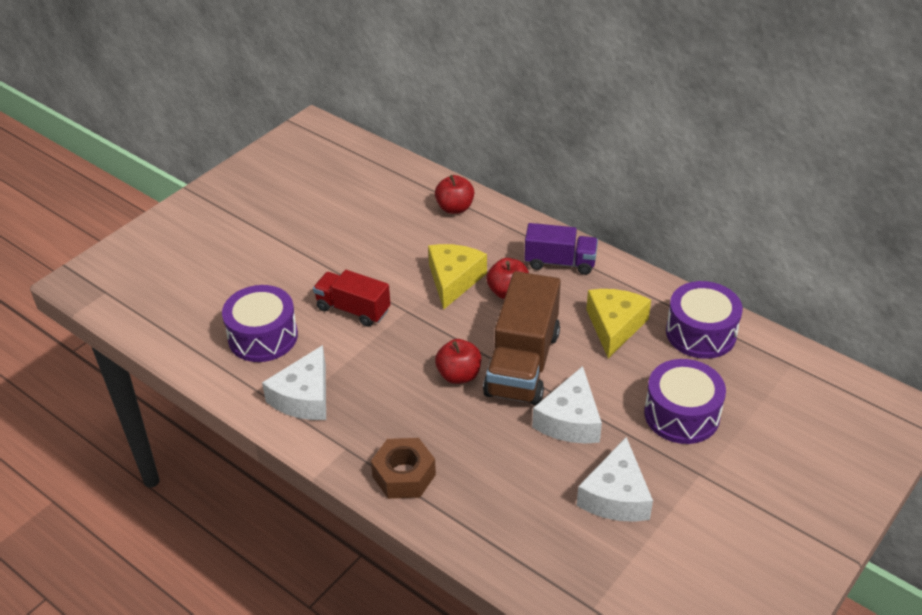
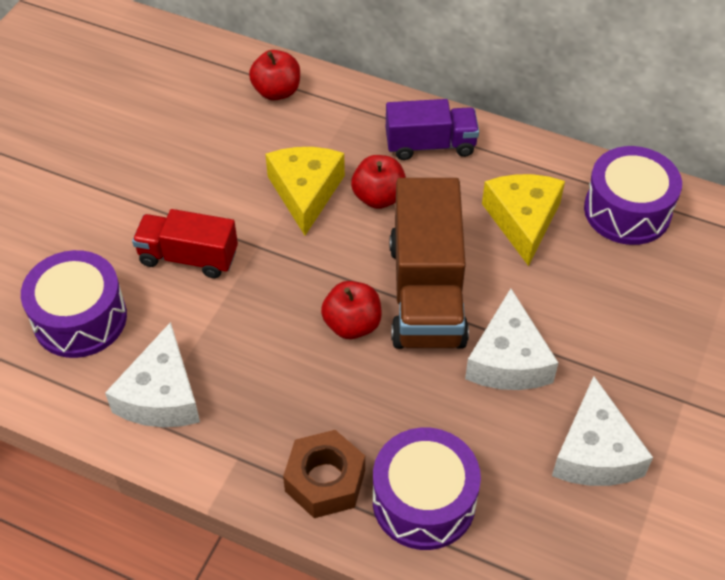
camera: 15 degrees left, 10 degrees up
(681, 414) = (638, 325): purple drum -> purple drum (424, 501)

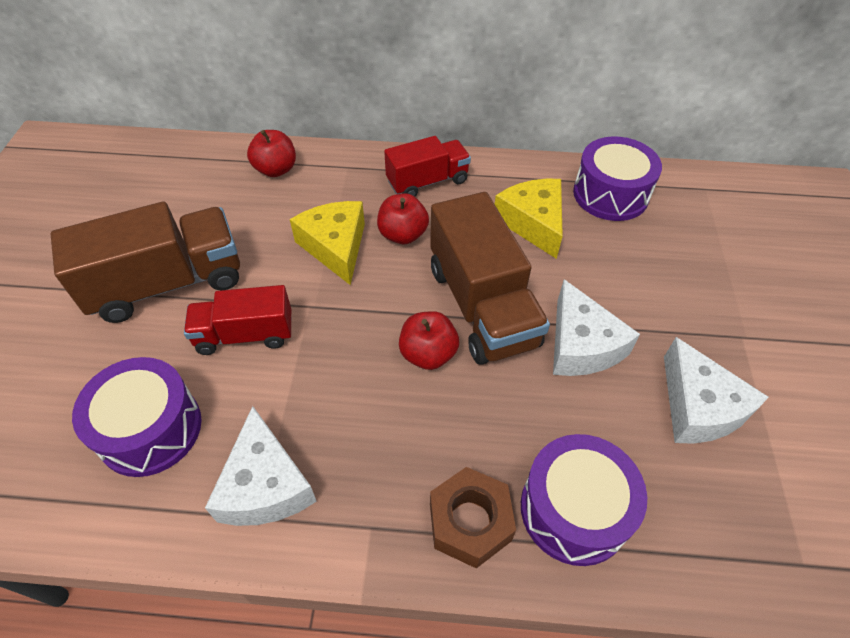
camera: 20 degrees left, 0 degrees up
(133, 187) = (167, 284): none -> brown truck
(430, 145) = (427, 181): purple truck -> red truck

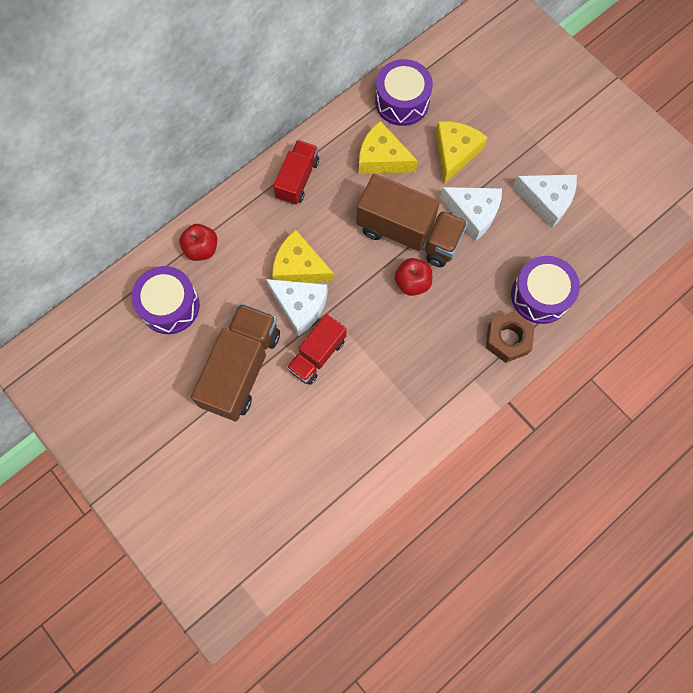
camera: 45 degrees left, 20 degrees up
(150, 429) = (335, 435): purple drum -> purple drum (170, 306)
(265, 485) = (414, 406): white cheese -> white cheese (300, 306)
(403, 235) = (325, 227): red apple -> none
(623, 274) = (455, 153): none -> yellow cheese

